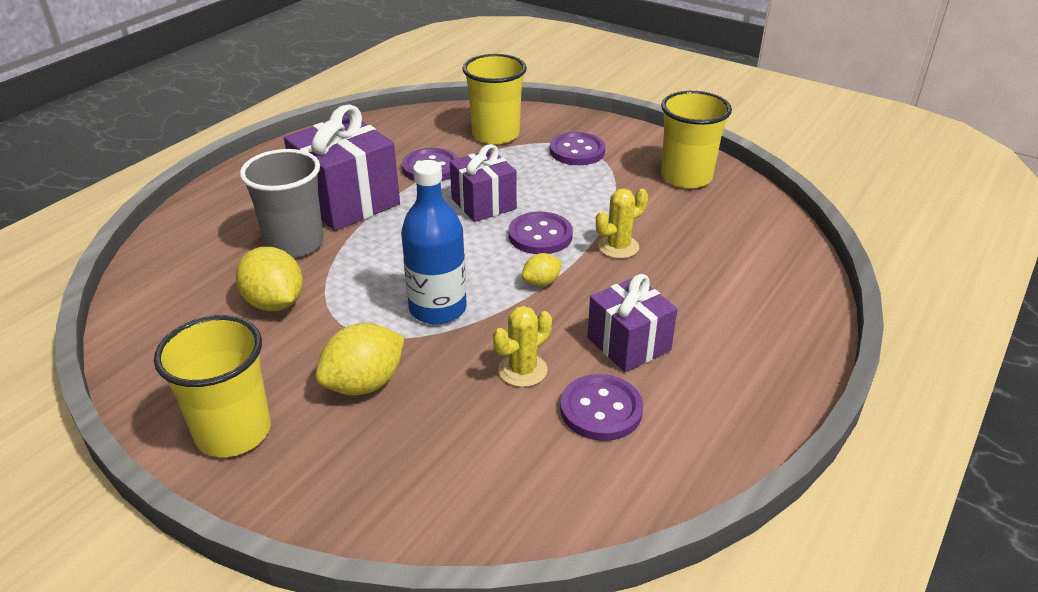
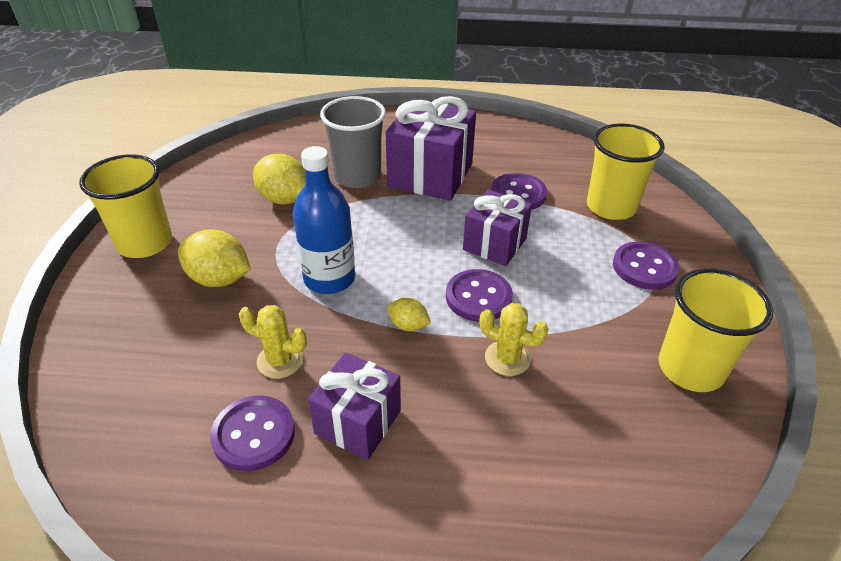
camera: 60 degrees right, 5 degrees up
(275, 303) = (284, 199): yellow lemon -> yellow lemon turned 75 degrees counterclockwise

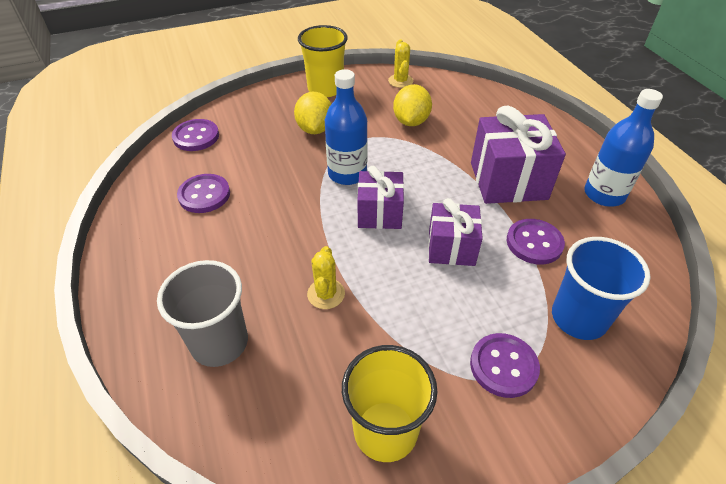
camera: 65 degrees right, 5 degrees up
(280, 360) = (263, 182): yellow cactus -> yellow cactus (400, 81)
(357, 176) = (468, 144): grey cup -> grey cup (219, 343)
(358, 422) = (232, 235): purple gift -> purple gift (379, 213)
(408, 325) = (327, 228): yellow lemon -> none
(478, 297) = (381, 257): purple button -> purple button (196, 137)
(485, 135) = (604, 194): none -> blue bottle
(611, 207) = (578, 318): yellow cup -> blue cup

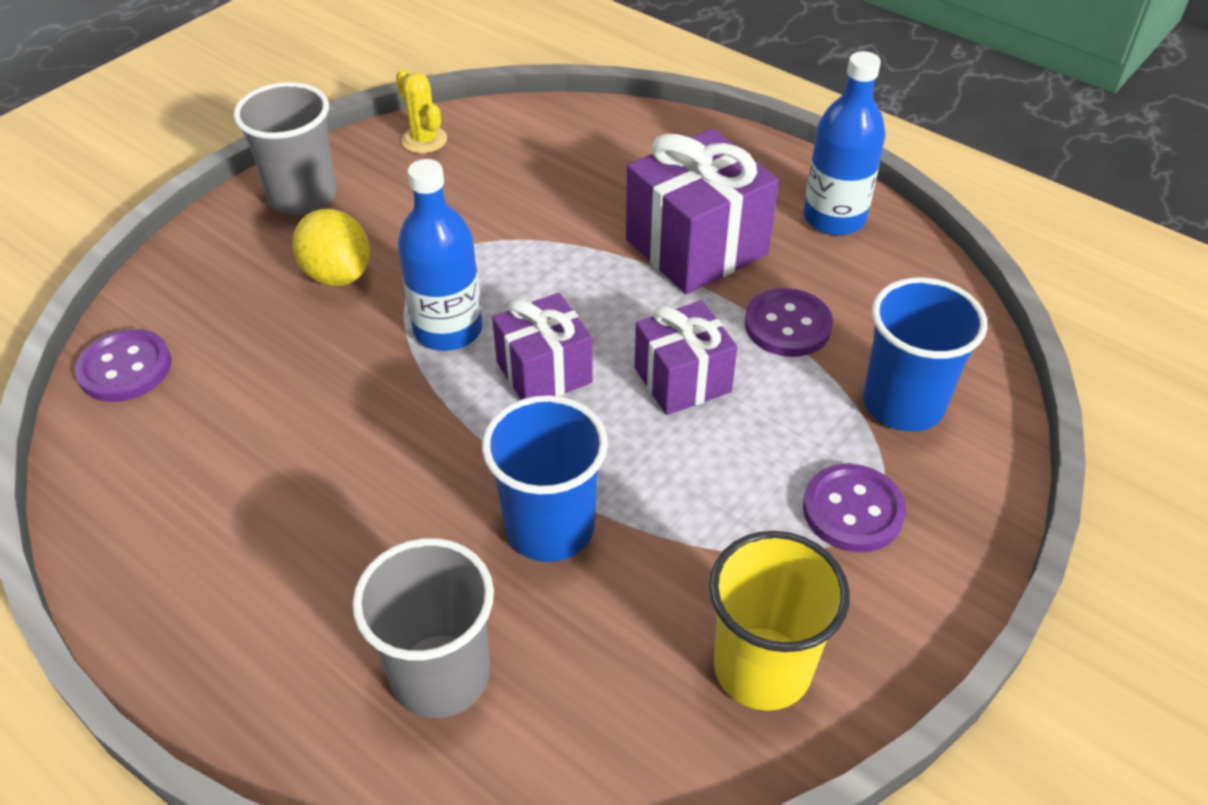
camera: 30 degrees left, 0 degrees up
(204, 195) = (226, 462): purple button -> none
(325, 89) = (303, 197): yellow cup -> grey cup
(326, 294) = (550, 528): yellow cactus -> blue cup
(411, 121) = (489, 204): yellow lemon -> none

